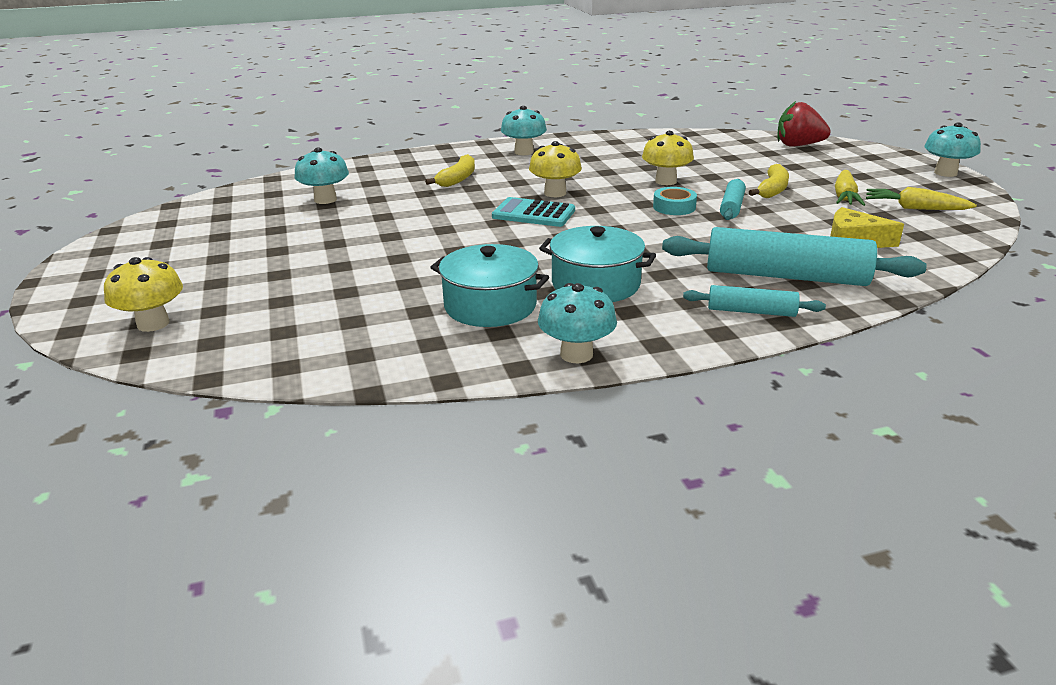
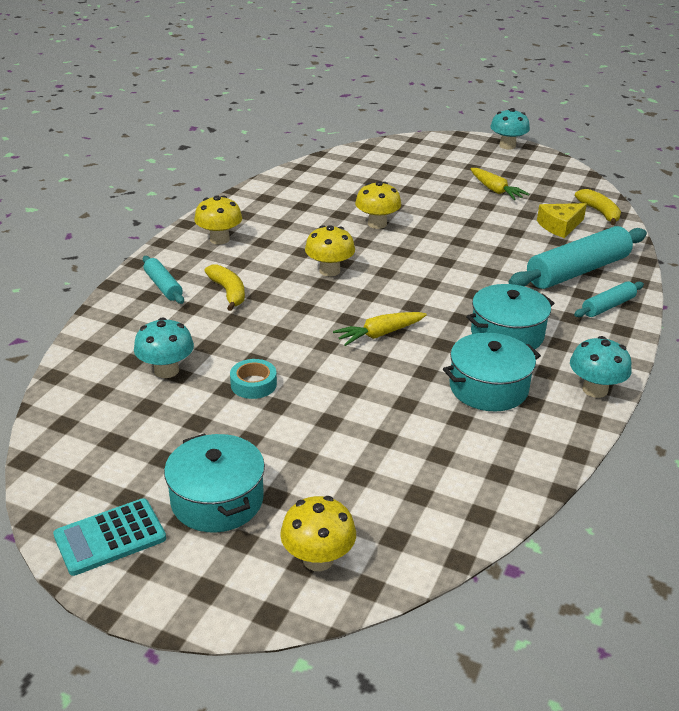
camera: 50 degrees left, 5 degrees up
(189, 267) = (217, 500): none -> turquoise pot
(524, 152) = (219, 239): turquoise mushroom -> yellow mushroom
(533, 214) = (355, 297): turquoise calculator -> turquoise calculator (110, 537)
(674, 207) = (426, 245): turquoise tape -> turquoise tape (253, 384)
(732, 207) = (456, 229): turquoise rolling pin -> turquoise rolling pin (163, 286)
(772, 190) = (450, 202): yellow banana -> yellow banana (599, 212)
(798, 145) = (391, 152): red strawberry -> none
(914, 208) = (542, 184): yellow carrot -> yellow carrot (379, 334)

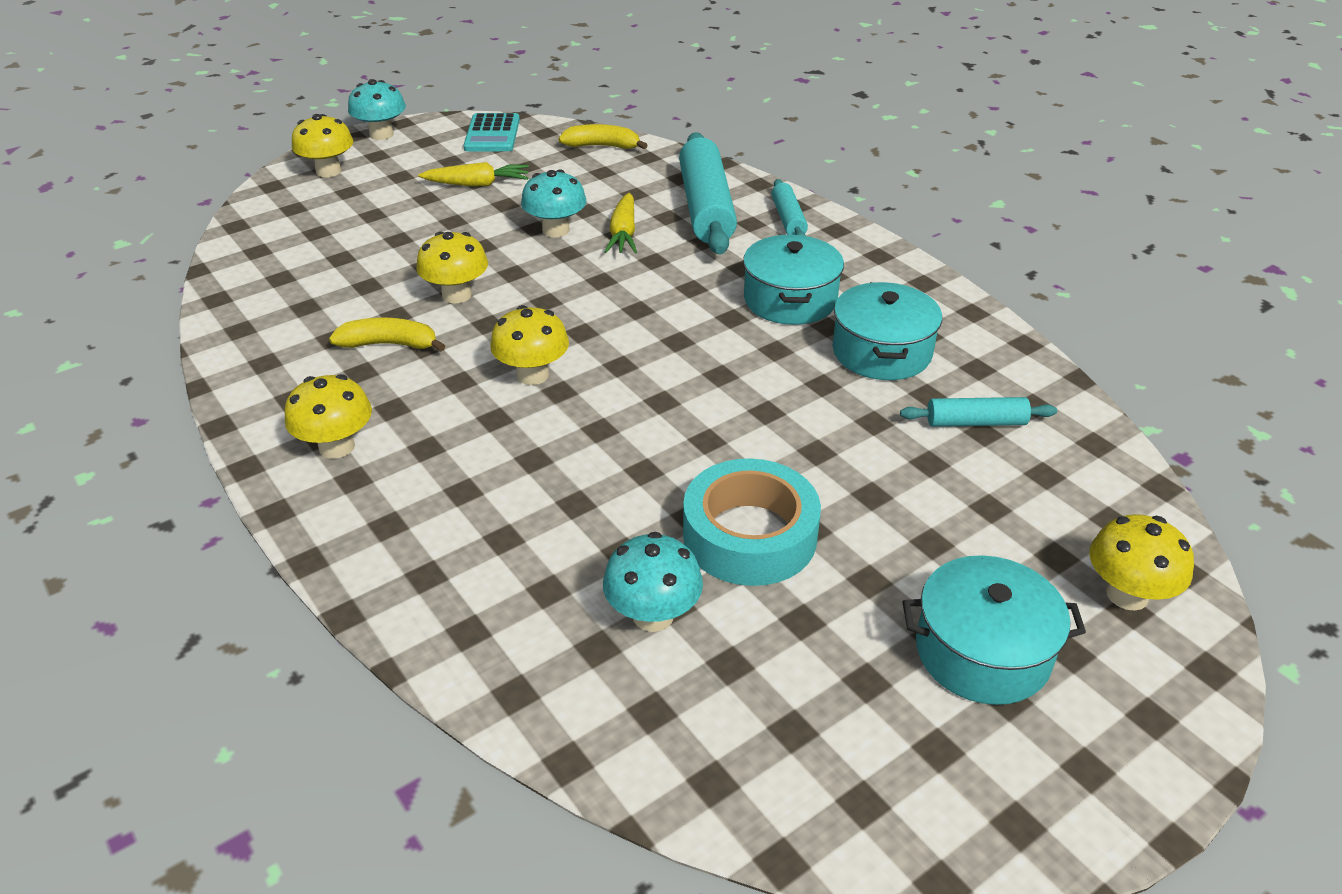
camera: 60 degrees left, 5 degrees up
(110, 537) = (1016, 793): turquoise calculator -> turquoise calculator (492, 134)
(163, 286) = (414, 550): turquoise rolling pin -> turquoise rolling pin (975, 422)
(228, 292) = (498, 486): yellow banana -> yellow banana (389, 344)
(253, 384) = (749, 535): turquoise tape -> turquoise tape, size x1.91
(379, 334) = (718, 388): yellow carrot -> yellow carrot (623, 233)
(448, 147) = (328, 171): none -> yellow mushroom
(560, 226) = (604, 179): yellow cheese -> none
(595, 389) = (928, 288): turquoise mushroom -> turquoise mushroom (556, 230)

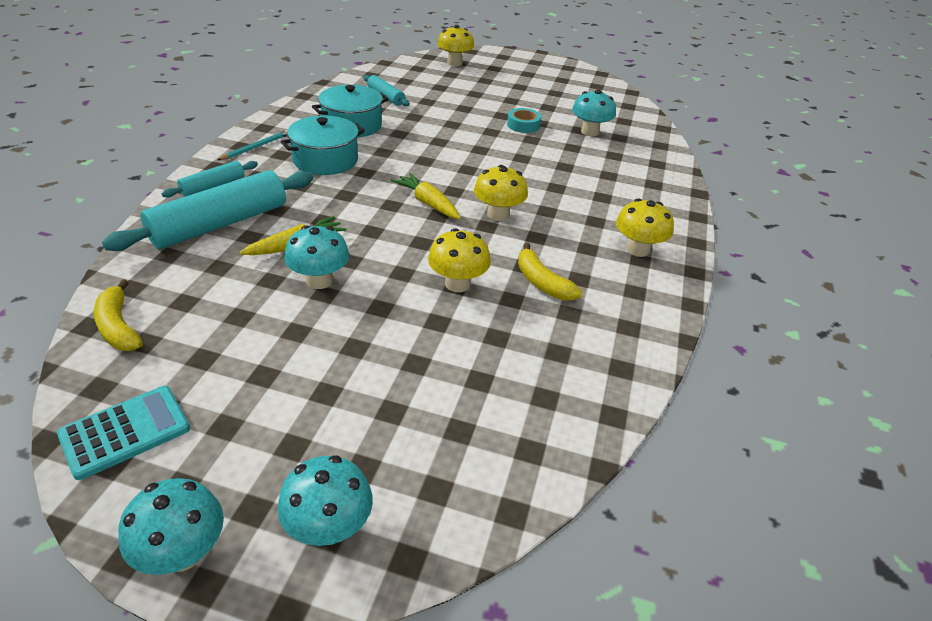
camera: 130 degrees left, 0 degrees up
(328, 171) = (329, 527): yellow mushroom -> turquoise mushroom
(477, 184) = (269, 371): yellow carrot -> yellow carrot (428, 203)
(749, 535) = (523, 125): turquoise tape -> turquoise tape, size x0.52
(866, 263) = (256, 147): none -> turquoise pencil
(982, 652) = (514, 79): turquoise pot -> none

